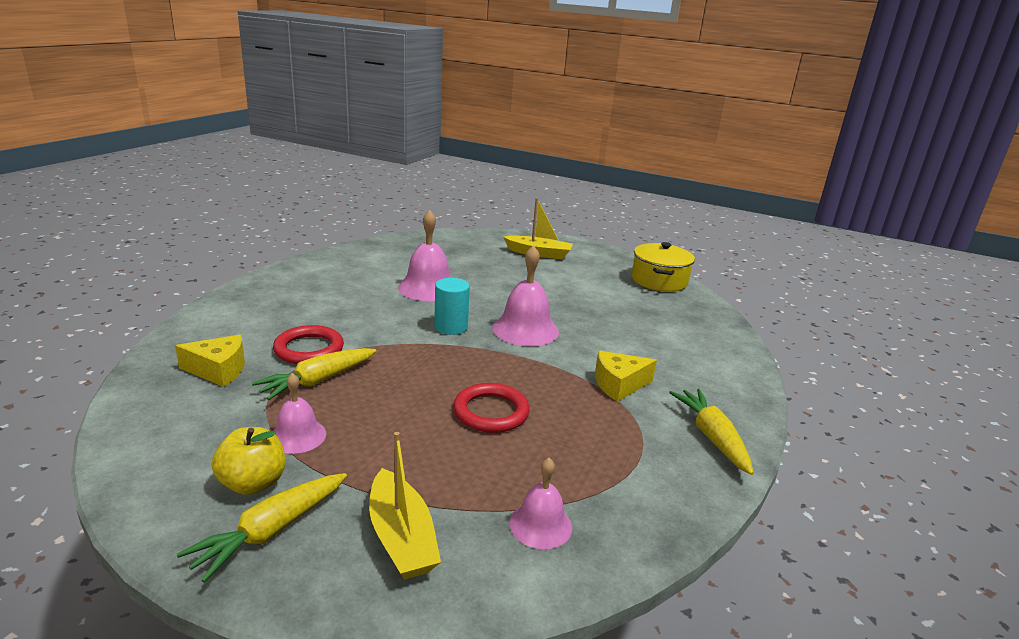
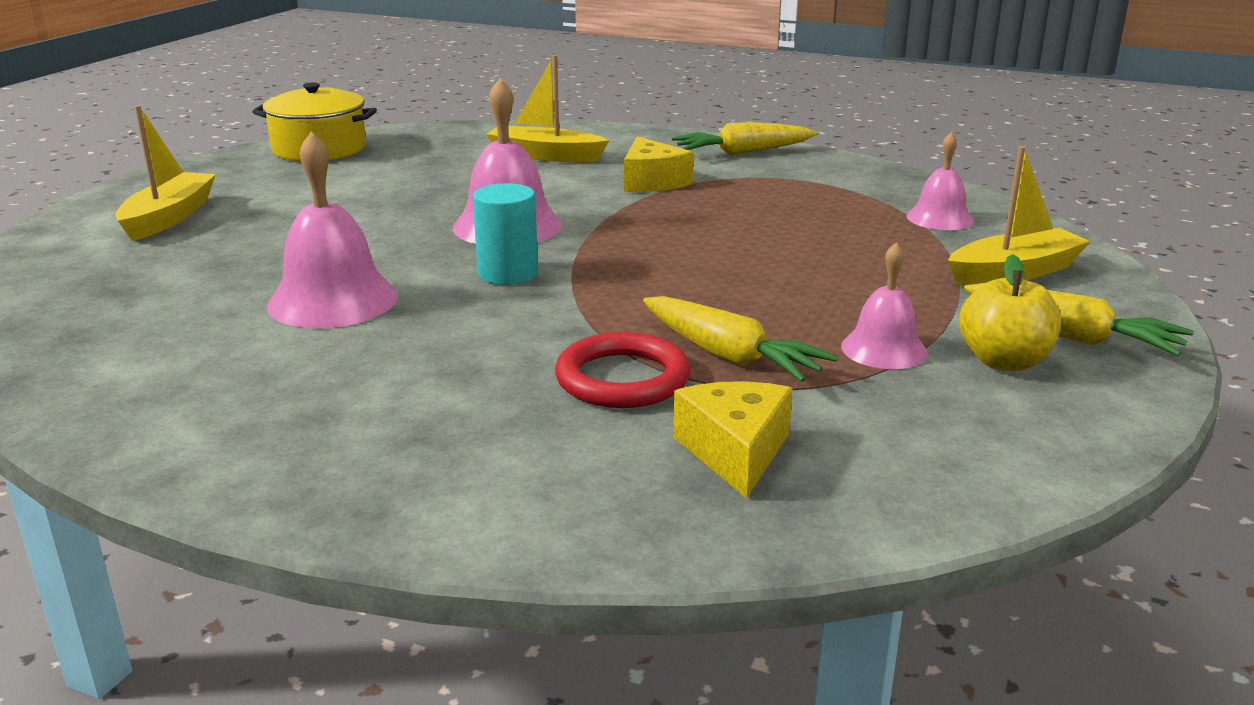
camera: 90 degrees left, 0 degrees up
(491, 412) = (752, 241): red ring -> none
(669, 347) = (545, 156): none -> yellow boat

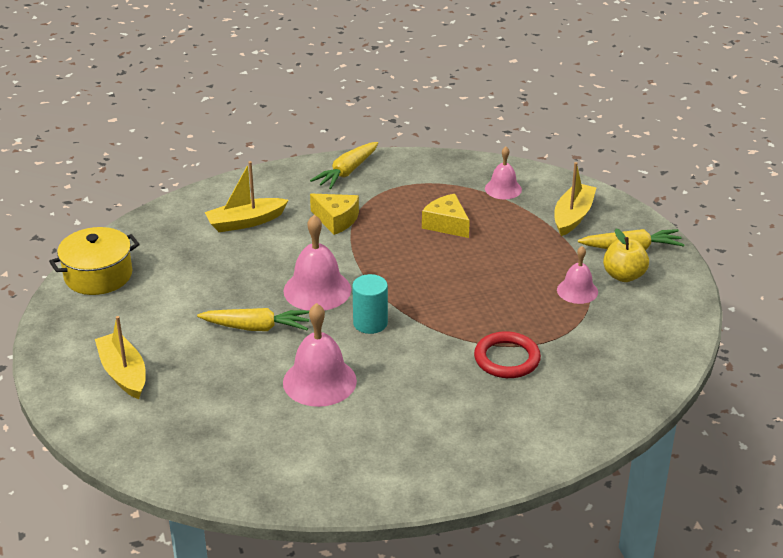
camera: 40 degrees left, 10 degrees up
(729, 356) = (528, 325): yellow carrot -> yellow carrot (256, 328)
(735, 452) = (590, 372): yellow cheese -> yellow cheese (446, 224)

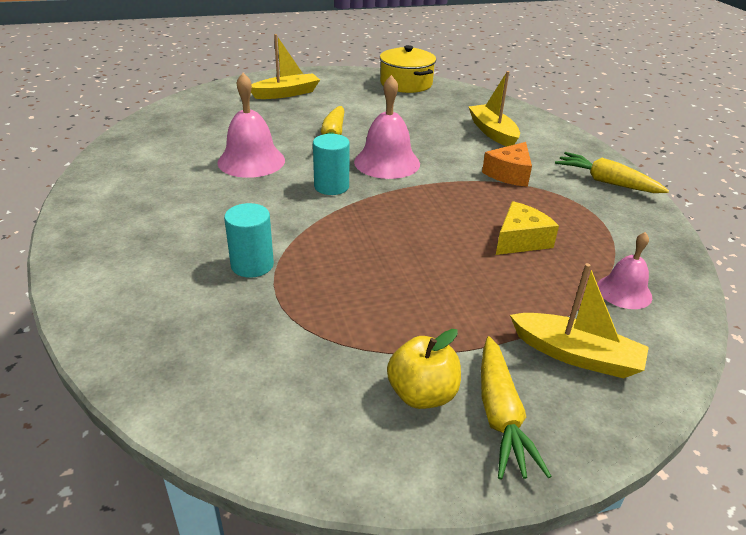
camera: 90 degrees right, 0 degrees up
(336, 220) = (509, 174): yellow cheese -> orange cheese
(507, 359) = (252, 265): red ring -> turquoise cylinder
(577, 291) = (383, 338): pink bell -> none

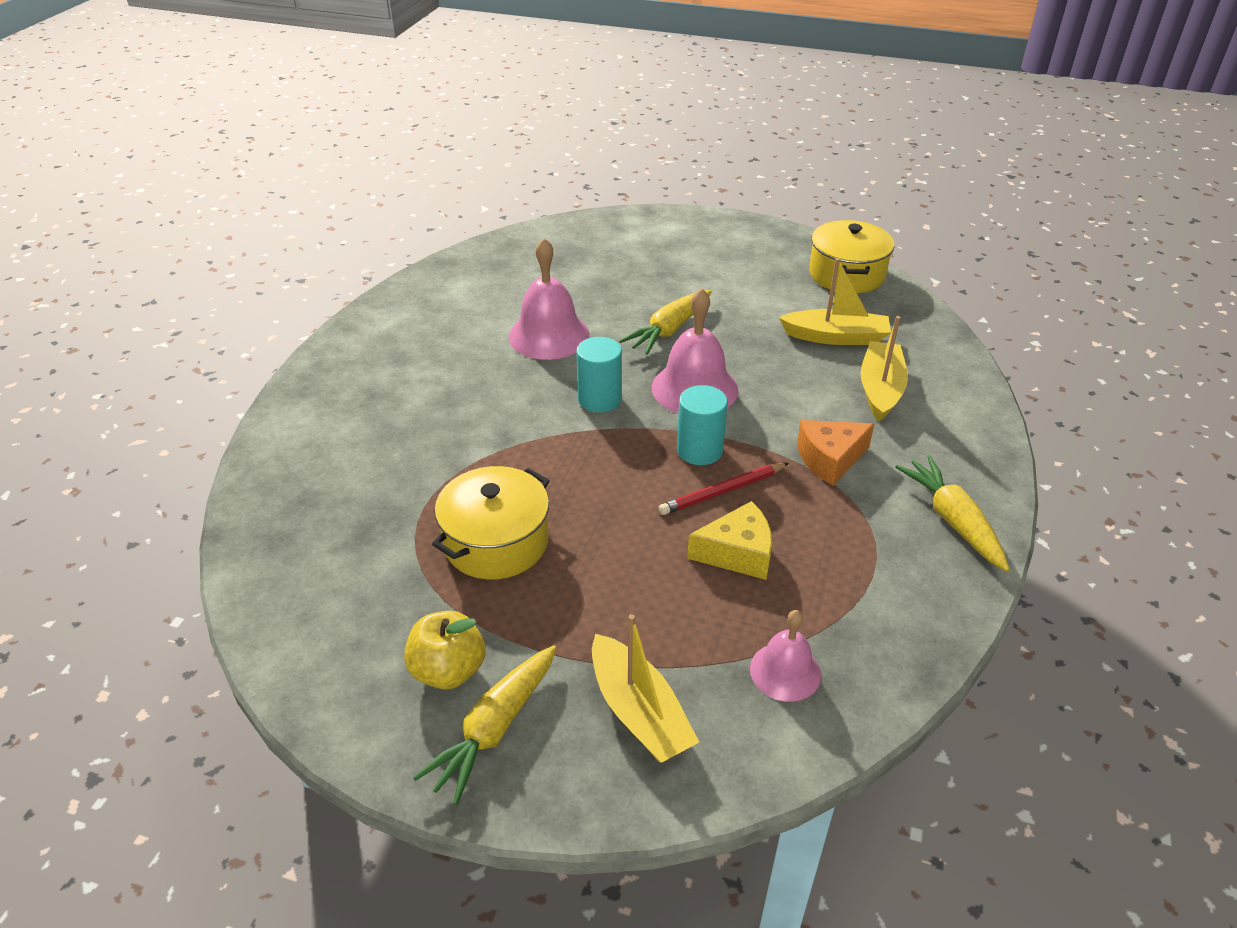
camera: 35 degrees right, 5 degrees up
(252, 265) = (434, 464): turquoise cylinder -> turquoise cylinder (699, 450)
(286, 93) = (677, 249): yellow boat -> yellow boat (836, 337)
(359, 296) = (496, 542): none -> yellow pot
(471, 211) = (722, 491): none -> red pencil

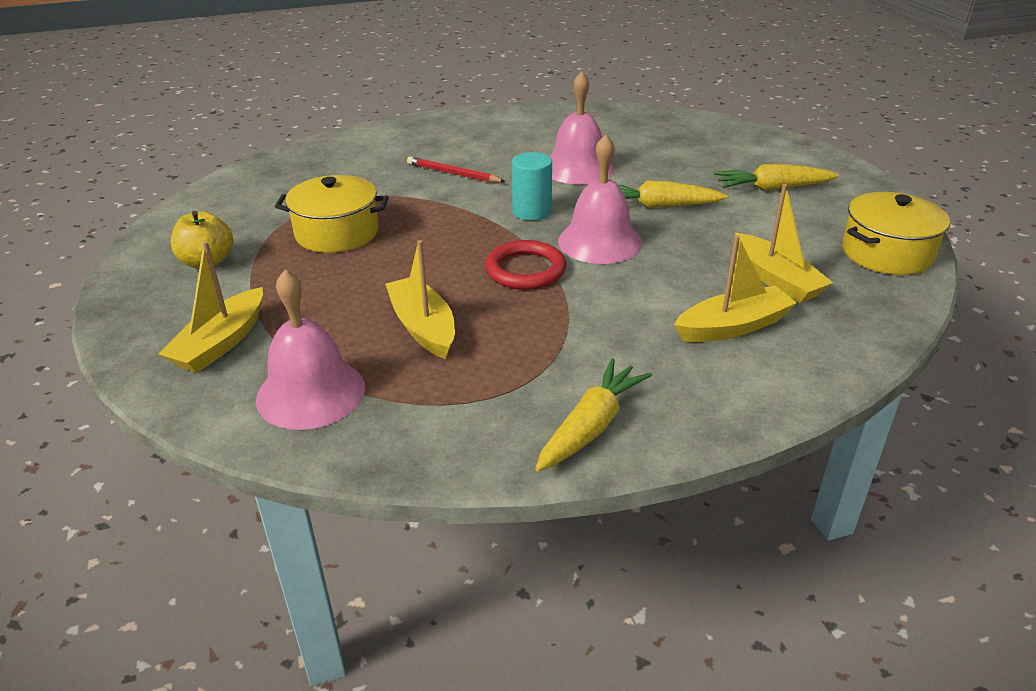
camera: 55 degrees right, 5 degrees down
(494, 729) = (169, 296): yellow carrot -> yellow carrot (772, 188)
(699, 450) = (525, 270): turquoise cylinder -> red ring
(722, 491) = (488, 296): red pencil -> red pencil (453, 173)
(737, 553) = (423, 327): yellow cheese -> yellow boat
(785, 671) = (311, 393): pink bell -> pink bell, size x1.65
(830, 459) = (593, 332): orange cheese -> none

